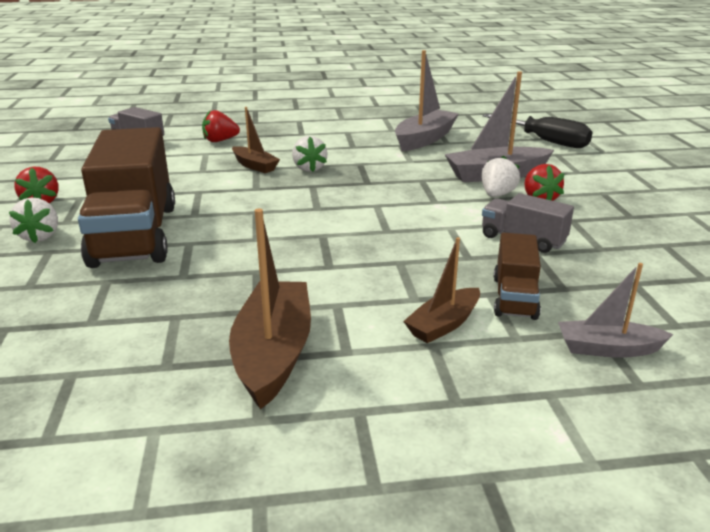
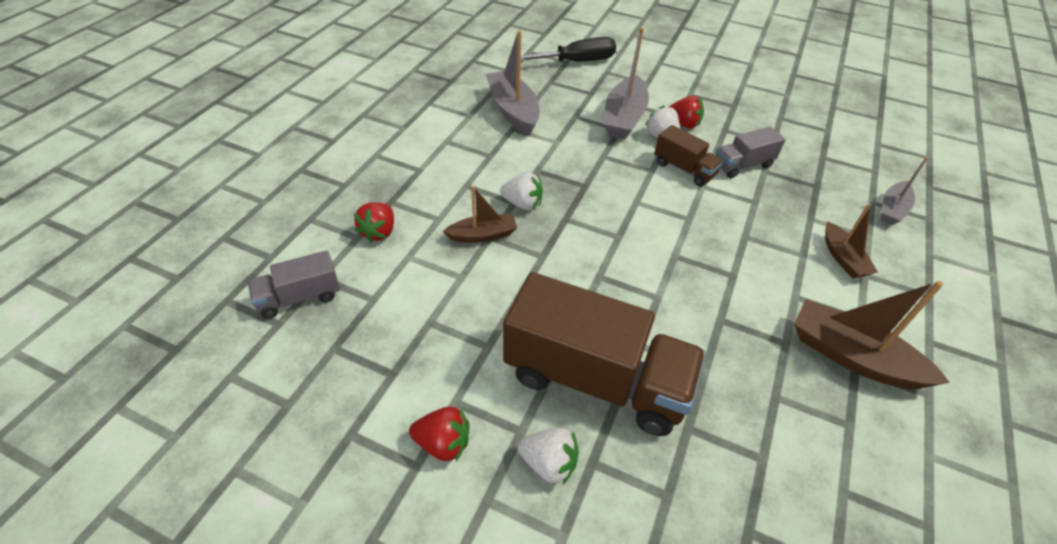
camera: 60 degrees left, 20 degrees up
(514, 297) = (821, 211): brown truck -> brown truck (684, 169)

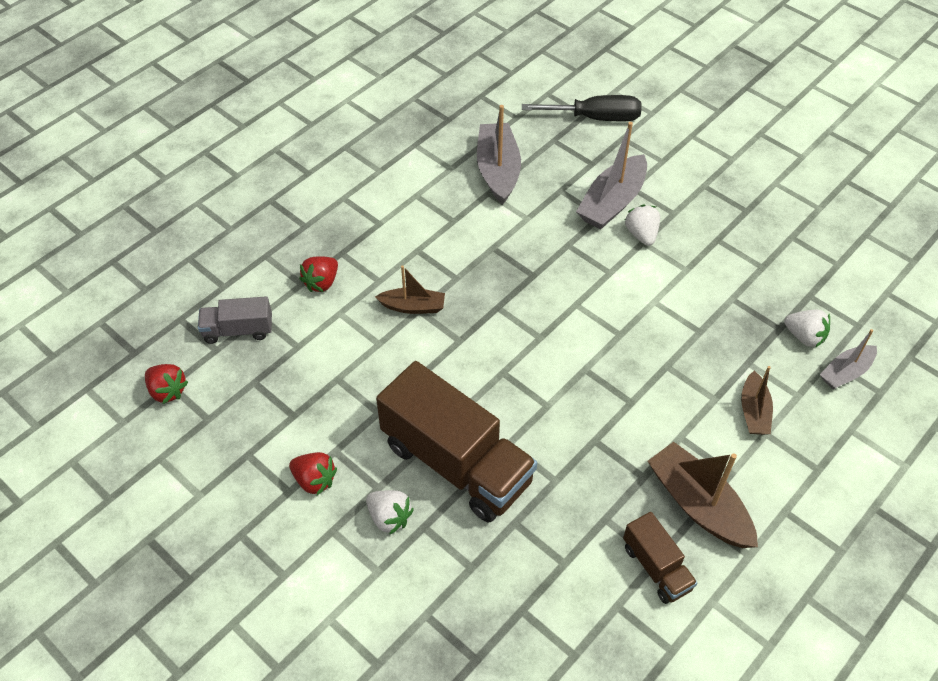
camera: 20 degrees right, 5 degrees up
(522, 204) = (463, 282): white strawberry -> white strawberry (804, 337)
(683, 124) = (674, 223): red strawberry -> red strawberry (167, 391)
(684, 169) = (645, 278): brown truck -> brown truck (656, 567)
(742, 165) = (711, 286): grey truck -> none

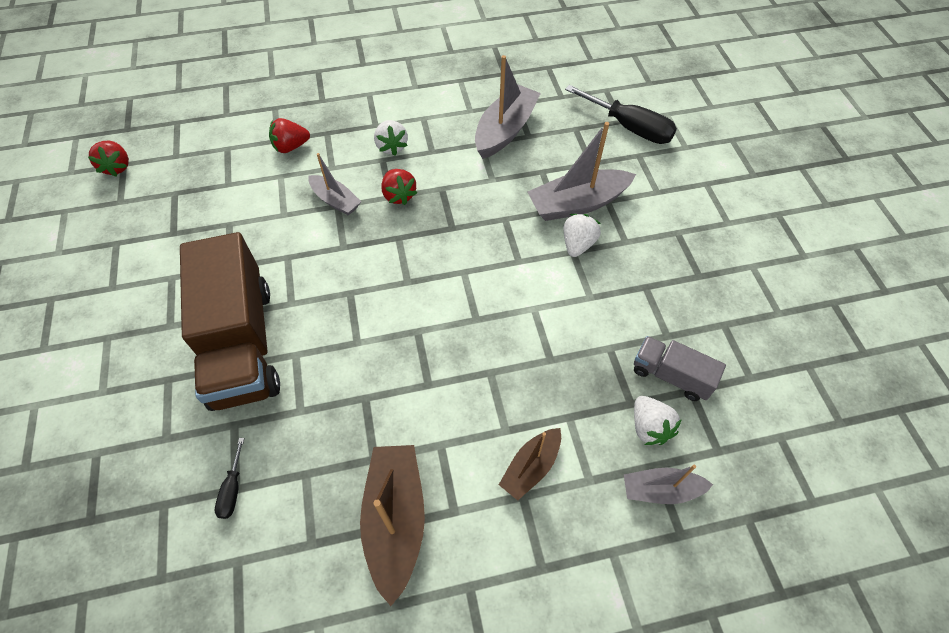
camera: 35 degrees right, 5 degrees up
(238, 330) = (203, 150): grey truck -> grey truck (671, 375)
(314, 480) = (135, 290): red strawberry -> red strawberry (399, 195)
(389, 517) = (152, 354): white strawberry -> white strawberry (391, 147)
(413, 307) = (335, 201): brown boat -> grey boat
(563, 565) = (232, 489): none -> black screwdriver
(656, 567) = (303, 551): brown truck -> none

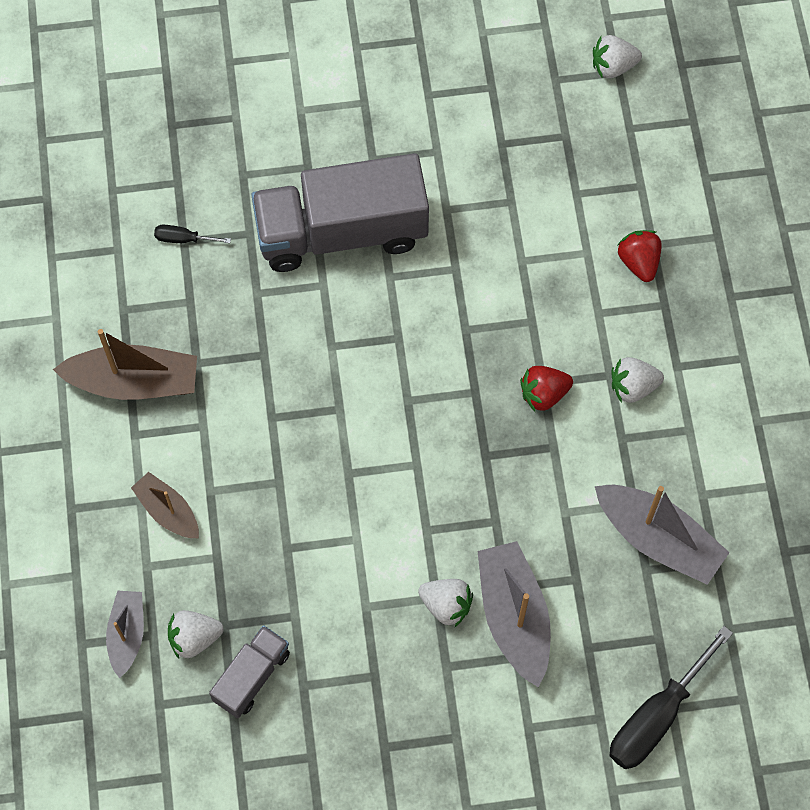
camera: 95 degrees right, 10 degrees up
(117, 167) = (613, 66): red strawberry -> white strawberry
(242, 344) = (341, 232): brown truck -> grey truck
(335, 201) = (540, 319): grey boat -> none

